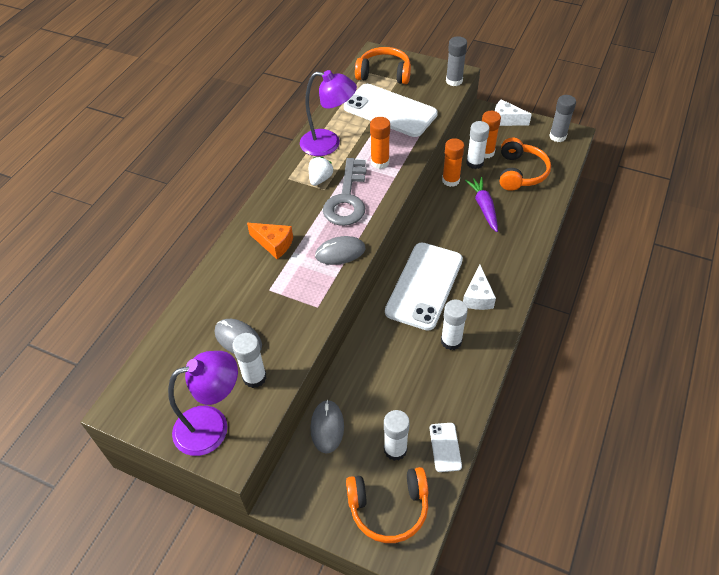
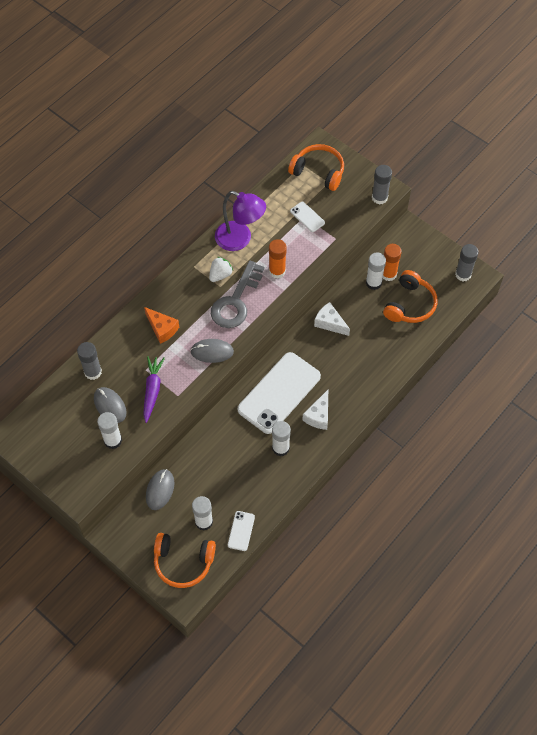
camera: 15 degrees right, 10 degrees up
(205, 308) = (93, 372): none -> grey glue stick
(212, 426) = (72, 469): purple lamp -> none
(390, 111) = (307, 217): white phone -> white phone, size x0.43
(450, 180) = (344, 295): orange glue stick -> none
(483, 207) = (361, 331): purple carrot -> purple carrot (152, 390)
(506, 120) = (423, 242): white cheese -> white cheese (330, 323)

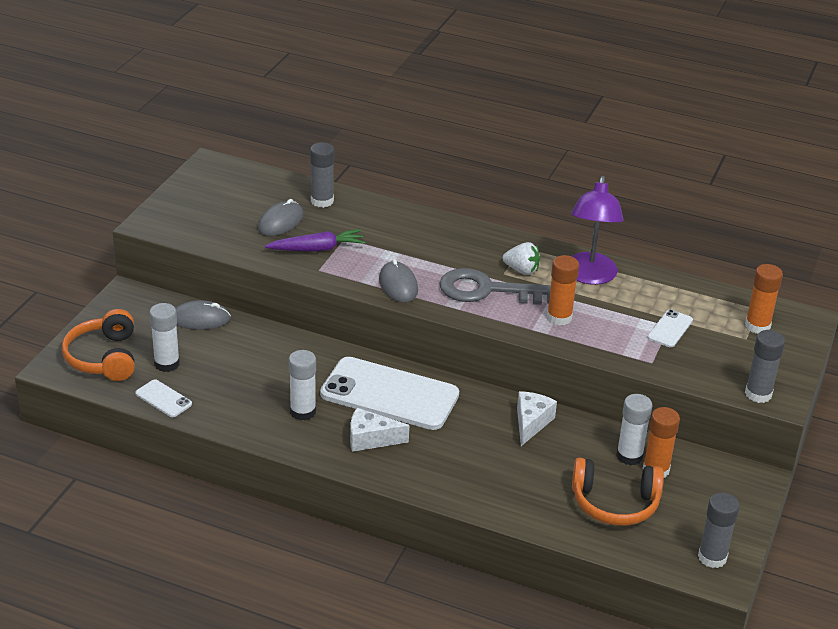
camera: 70 degrees right, 25 degrees down
(113, 440) = (233, 233): white glue stick -> none
(162, 329) = (411, 239): orange cheese -> none
(241, 531) = (163, 399): white phone -> white phone turned 45 degrees clockwise
(318, 172) = (757, 326): orange headphones -> orange glue stick

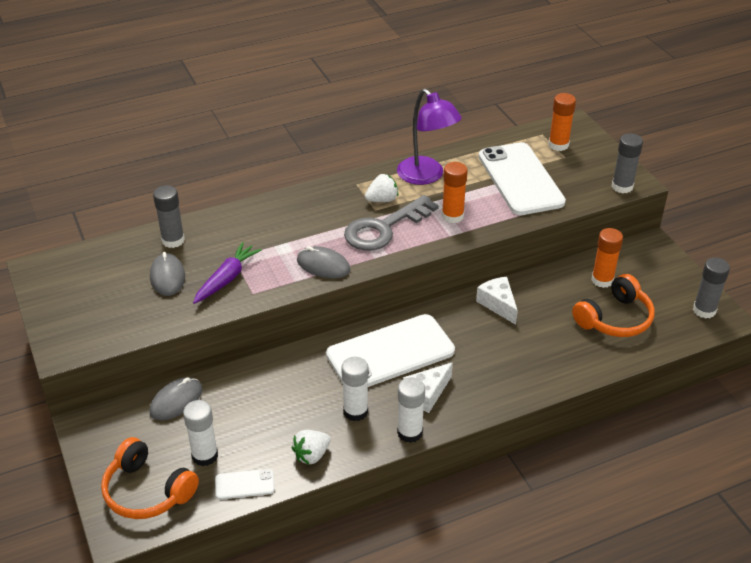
camera: 45 degrees left, 5 degrees up
(231, 415) = (311, 455): none -> white strawberry
(629, 456) = (577, 283): white glue stick -> white glue stick (410, 432)
(670, 329) = (520, 179): white phone -> white phone, size x2.33

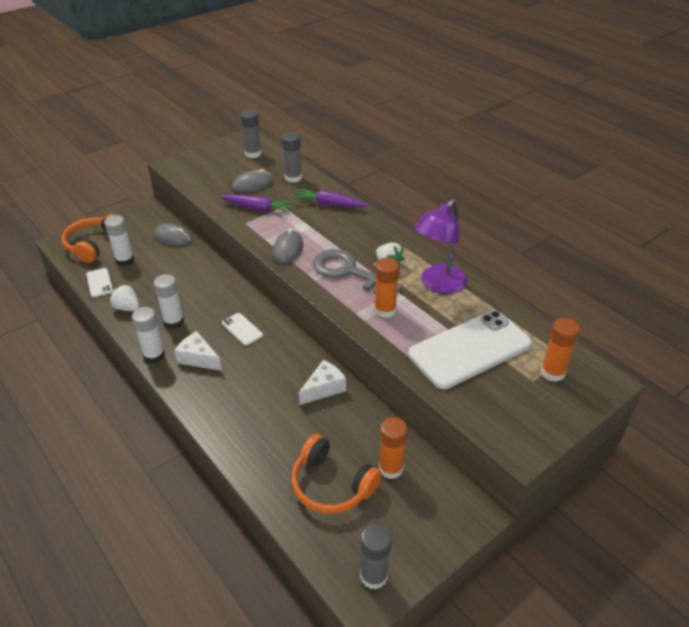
camera: 75 degrees right, 0 degrees up
(250, 220) = (329, 204): none -> purple carrot
(390, 353) = (242, 329): white phone -> white phone, size x0.43
(622, 187) = (503, 437): grey glue stick -> grey glue stick (253, 154)

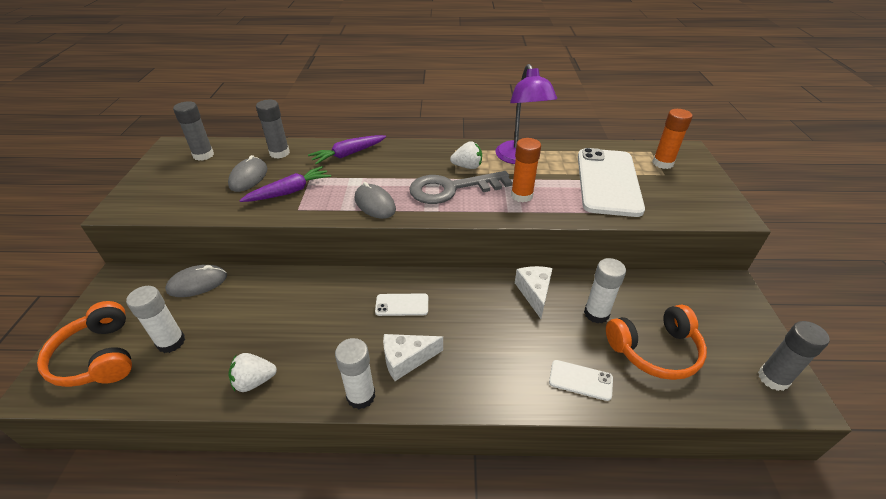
camera: 50 degrees left, 0 degrees up
(99, 283) = (174, 386): white phone -> white phone (580, 380)
(173, 322) = (328, 351): white glue stick -> white glue stick (596, 313)
(390, 468) = (658, 304): orange glue stick -> none

